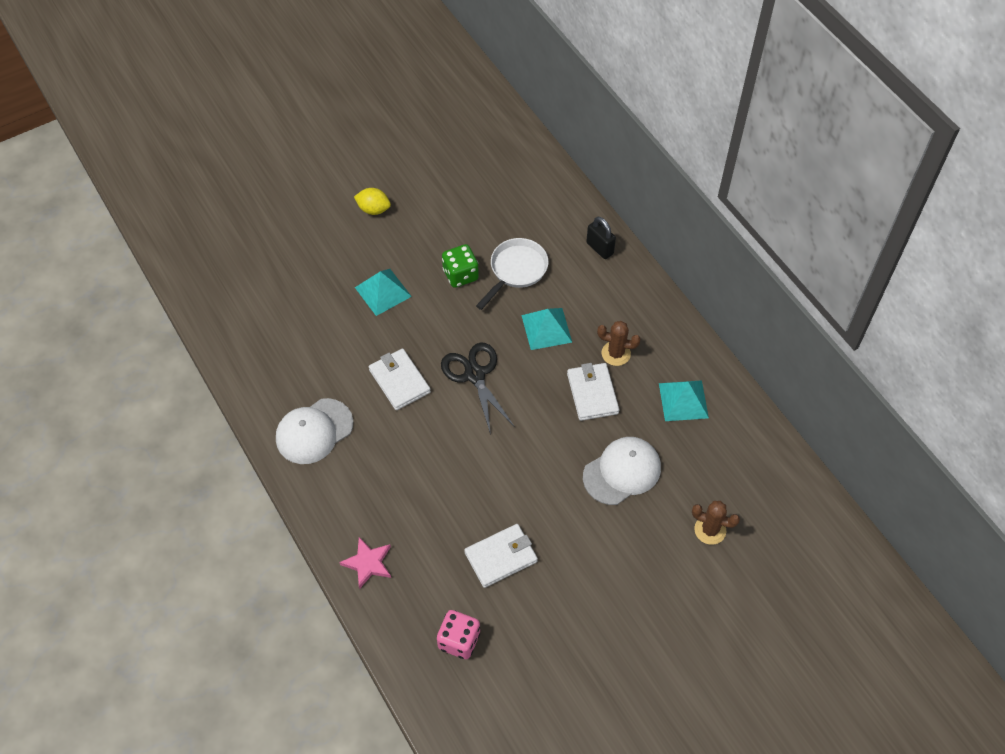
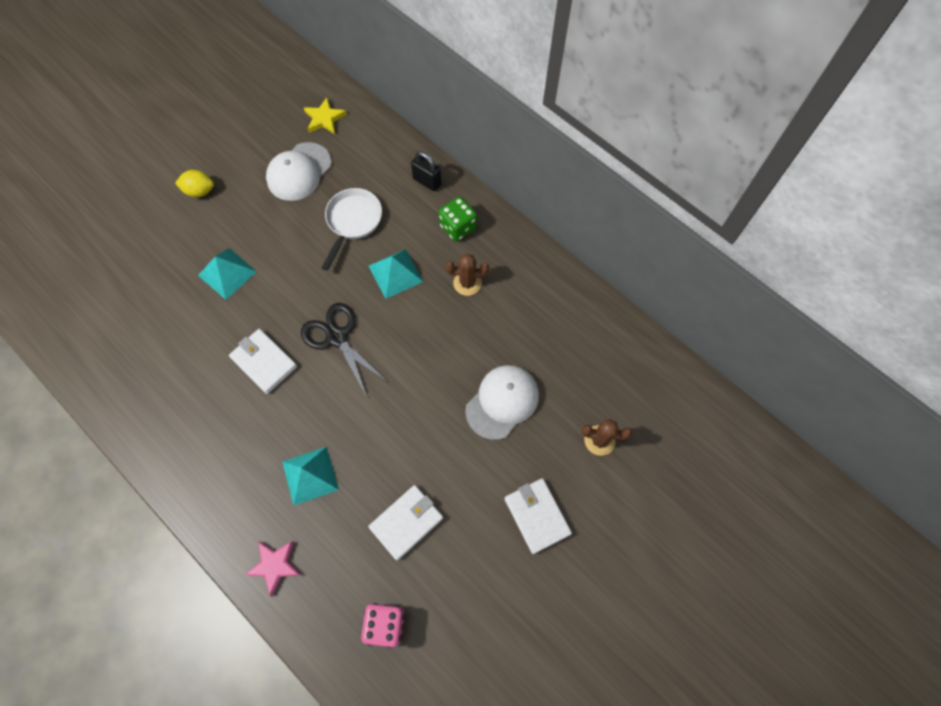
camera: 15 degrees left, 10 degrees up
(314, 431) = (189, 437): white cap -> white cap (299, 172)
(460, 275) = (300, 238): green dice -> green dice (458, 227)
(511, 166) = (324, 118): none -> yellow star
(592, 393) = (454, 329): white wallet -> white wallet (537, 516)
(683, 400) = (542, 315): turquoise pyramid -> turquoise pyramid (310, 475)

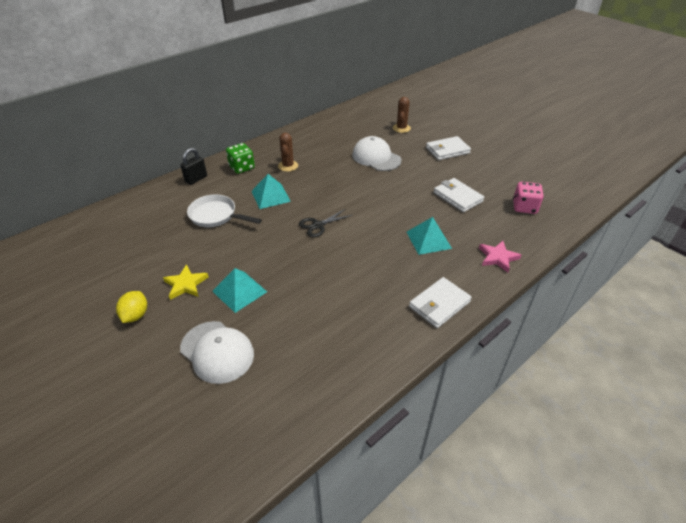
camera: 85 degrees left, 25 degrees down
(264, 362) = (333, 265): white wallet -> white wallet (439, 304)
(299, 172) = (150, 246): white cap -> white cap (217, 352)
(324, 118) = (101, 230): yellow star -> yellow star (186, 284)
(337, 337) = (318, 225): black scissors -> black scissors, size x0.67

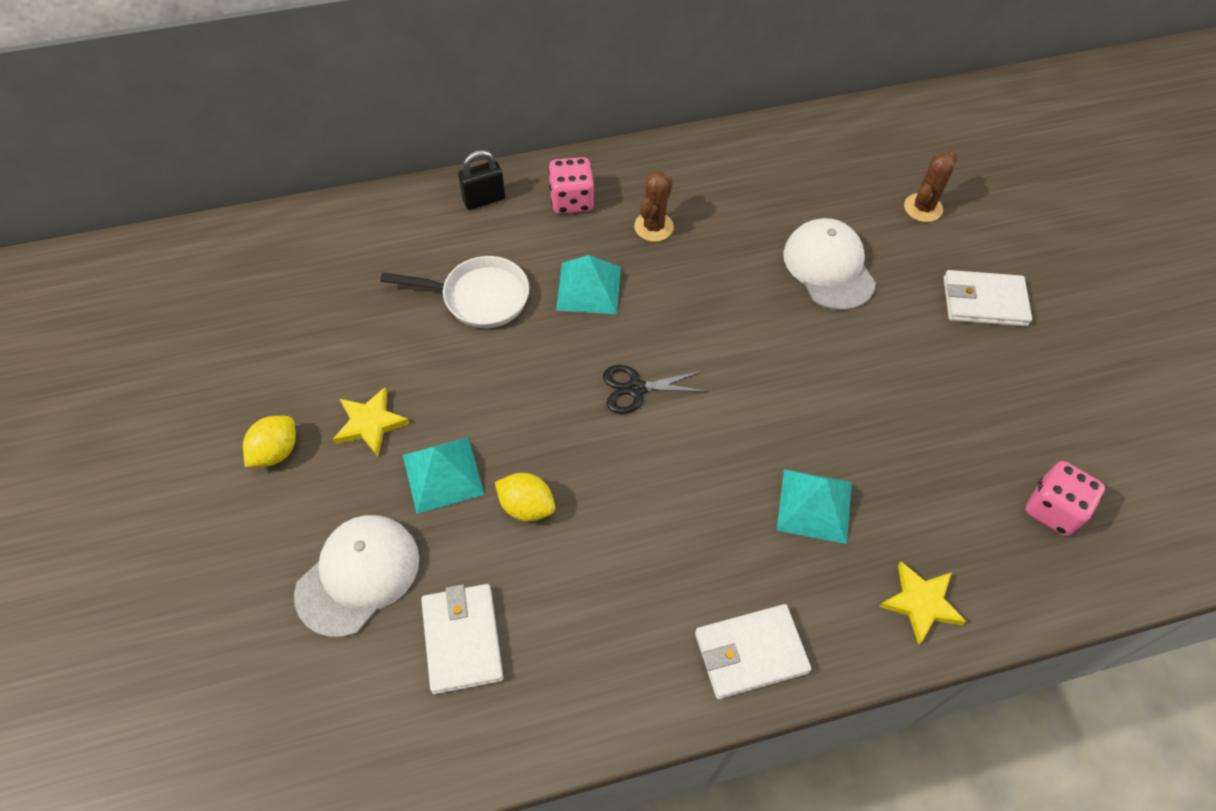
camera: 25 degrees right, 15 degrees up
(216, 216) = (479, 297): white pan -> white pan turned 135 degrees clockwise
(217, 352) = (358, 575): white cap -> white cap turned 120 degrees counterclockwise
(242, 167) = (571, 201): green dice -> pink dice
(293, 288) = (526, 506): none -> yellow lemon
(457, 197) = (931, 428): white wallet -> white wallet (462, 639)
(498, 257) = (920, 603): pink star -> yellow star

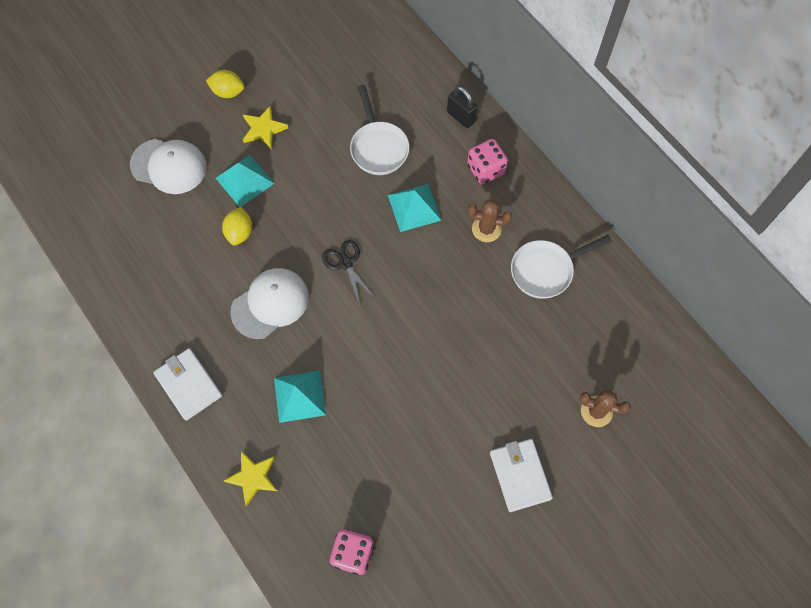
camera: 70 degrees right, 10 degrees up
(462, 639) = (149, 232): white wallet -> none
(732, 191) = (546, 270): none -> white pan
(828, 267) = (503, 356): white cap -> white cap (270, 304)

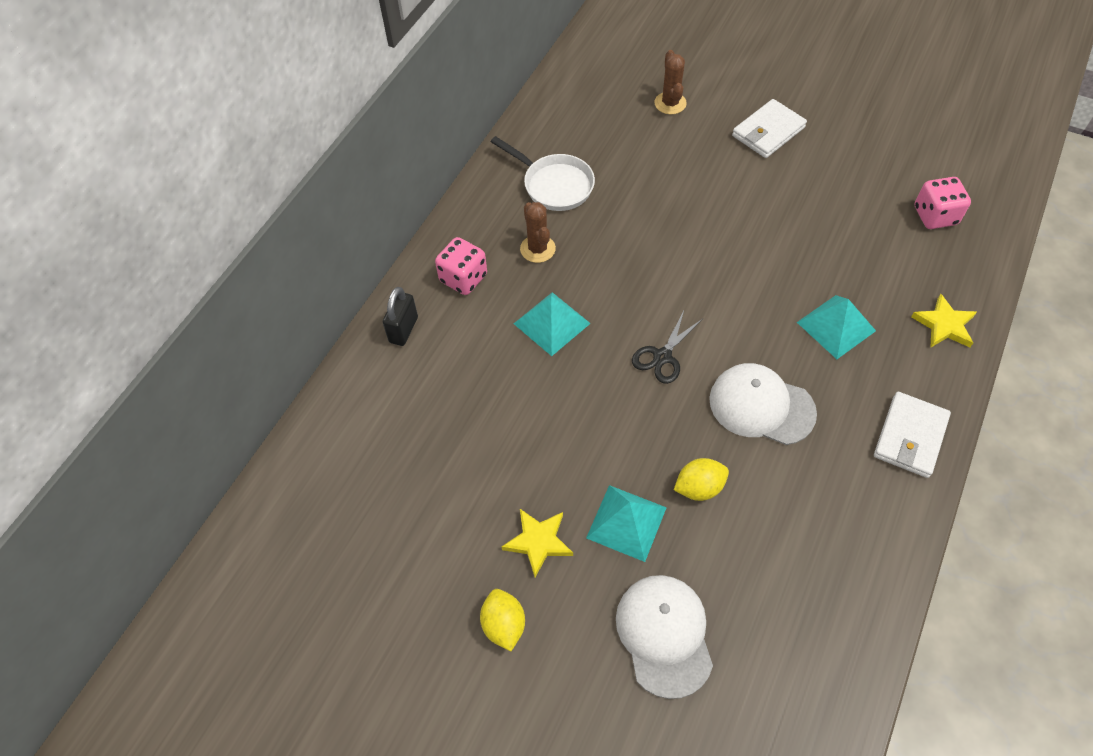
camera: 115 degrees left, 10 degrees down
(378, 147) = (492, 395): white pan -> none

